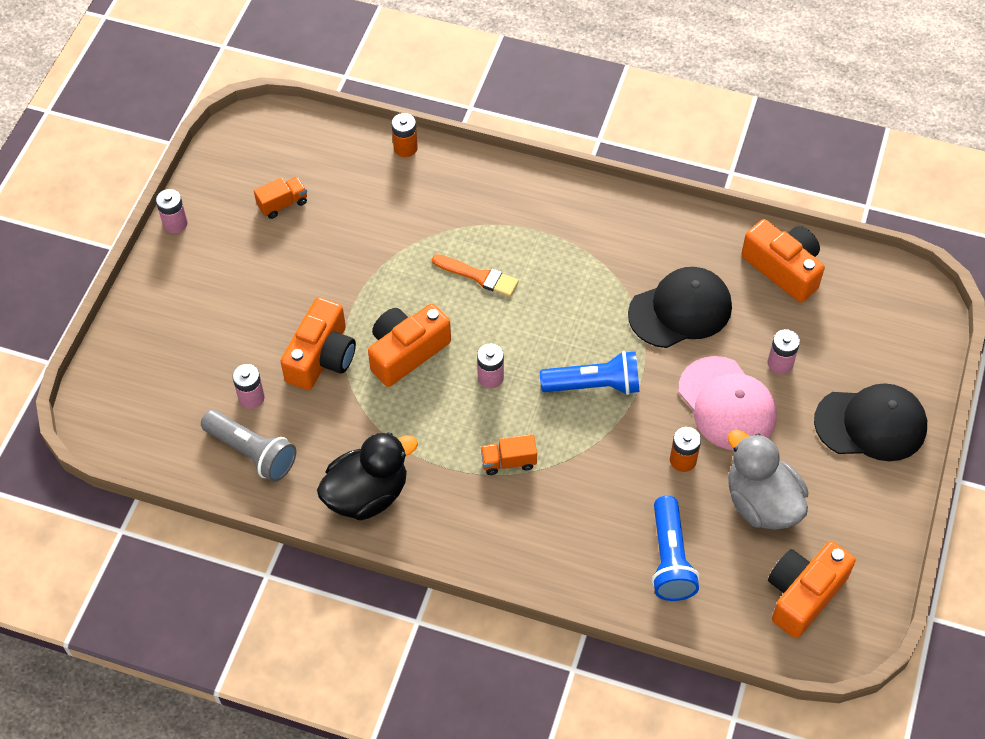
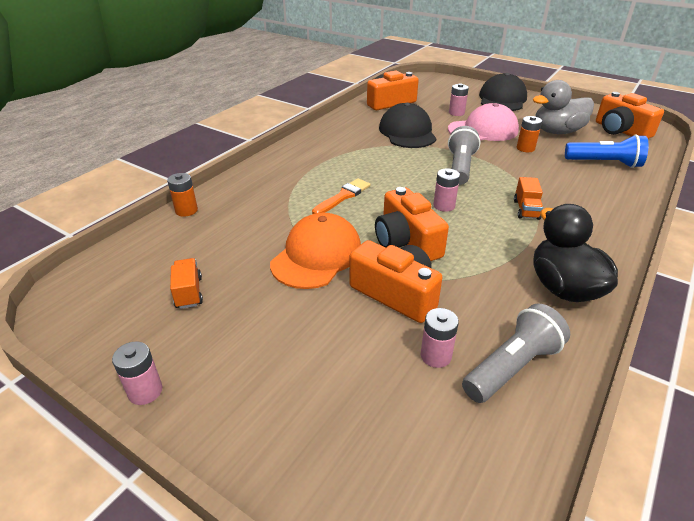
camera: 75 degrees left, 20 degrees down
(361, 281) = (317, 256): none -> orange cap
(594, 385) = (460, 167): blue flashlight -> grey flashlight

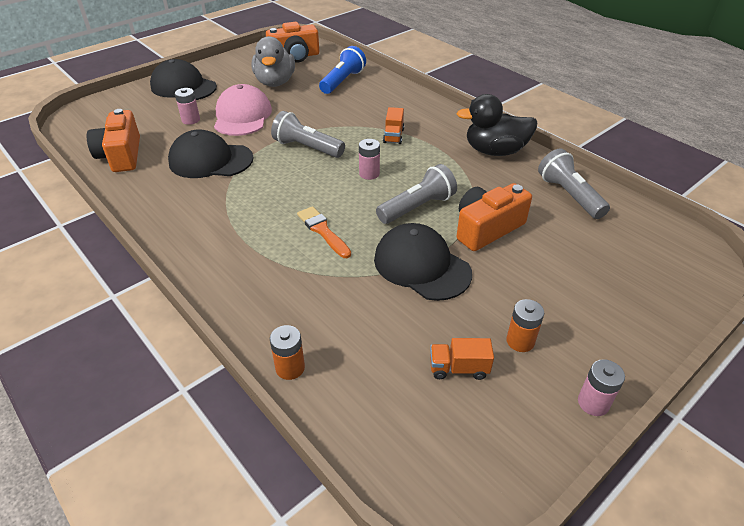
camera: 75 degrees left, 5 degrees up
(317, 256) = (421, 266): orange cap -> black cap
(406, 242) = (417, 207): orange camera -> grey flashlight
(435, 356) = (557, 225): pink battery -> none
(525, 148) = (294, 106): orange battery -> orange battery (520, 341)
(526, 210) = (393, 136): orange truck -> orange truck turned 75 degrees clockwise

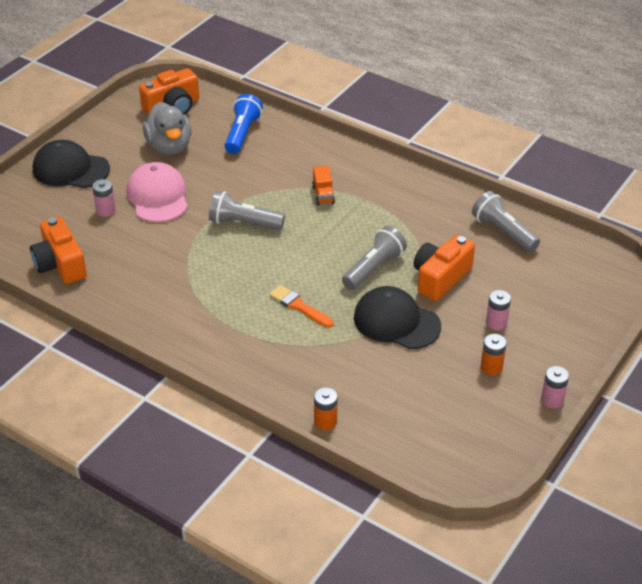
camera: 15 degrees left, 0 degrees up
(210, 160) = (155, 254): black cap -> none
(369, 174) = (316, 241): pink battery -> pink battery (496, 323)
(458, 368) = (451, 396): orange truck -> none
(495, 151) = (426, 196): black duck -> none

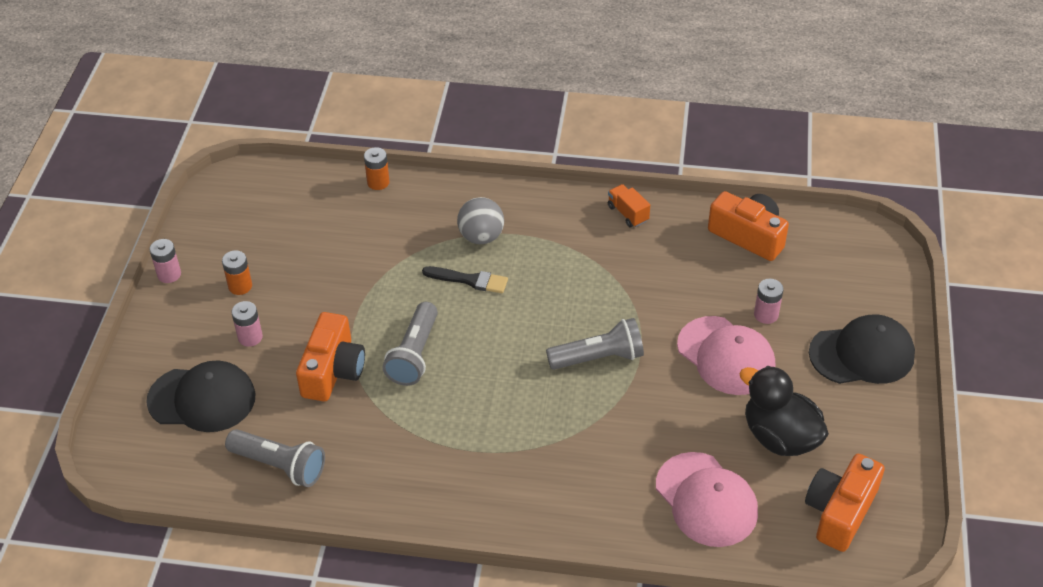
camera: 155 degrees right, 5 degrees up
(169, 147) = (780, 437): grey duck -> black duck
(242, 133) = (706, 500): blue flashlight -> pink cap
(266, 337) = (481, 237): none -> grey ball
(299, 306) = (469, 280): orange brush -> black brush
(323, 195) = (532, 436): orange truck -> orange truck (627, 213)
(396, 322) = (358, 300): black cap -> black cap (202, 399)

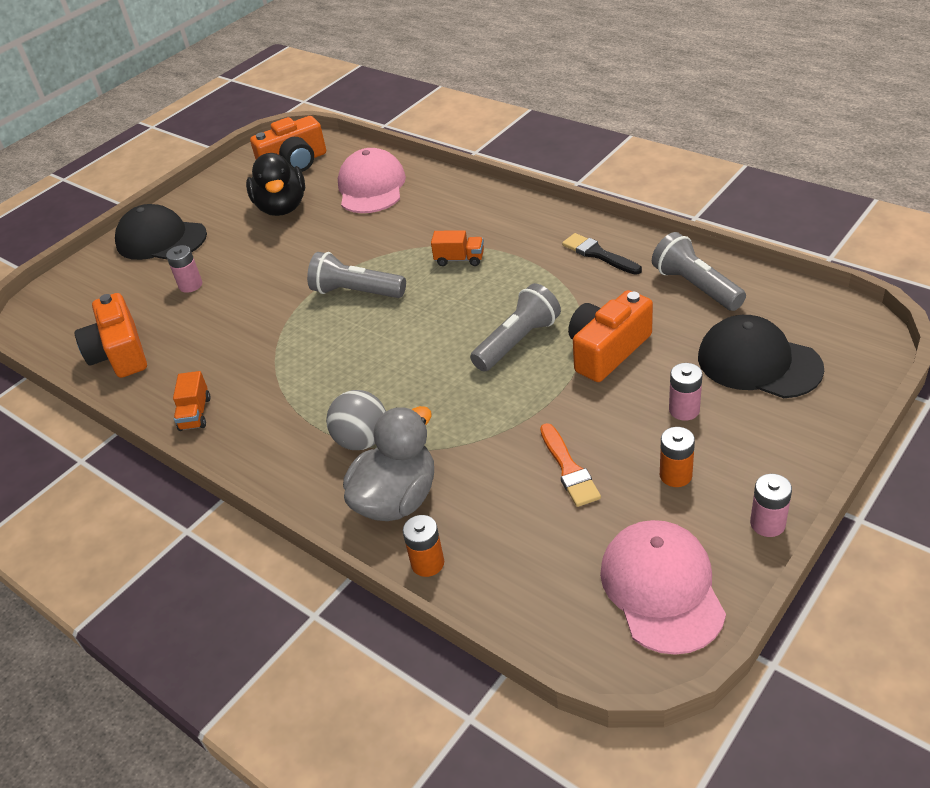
camera: 145 degrees left, 5 degrees down
(317, 266) = (569, 469): none -> orange brush
(425, 209) = (397, 499): none -> grey duck
(469, 280) = (412, 396): black brush -> black brush (598, 254)
(527, 427) = (459, 259): none -> orange truck
(726, 356) = (256, 265): pink cap -> pink cap (662, 588)

